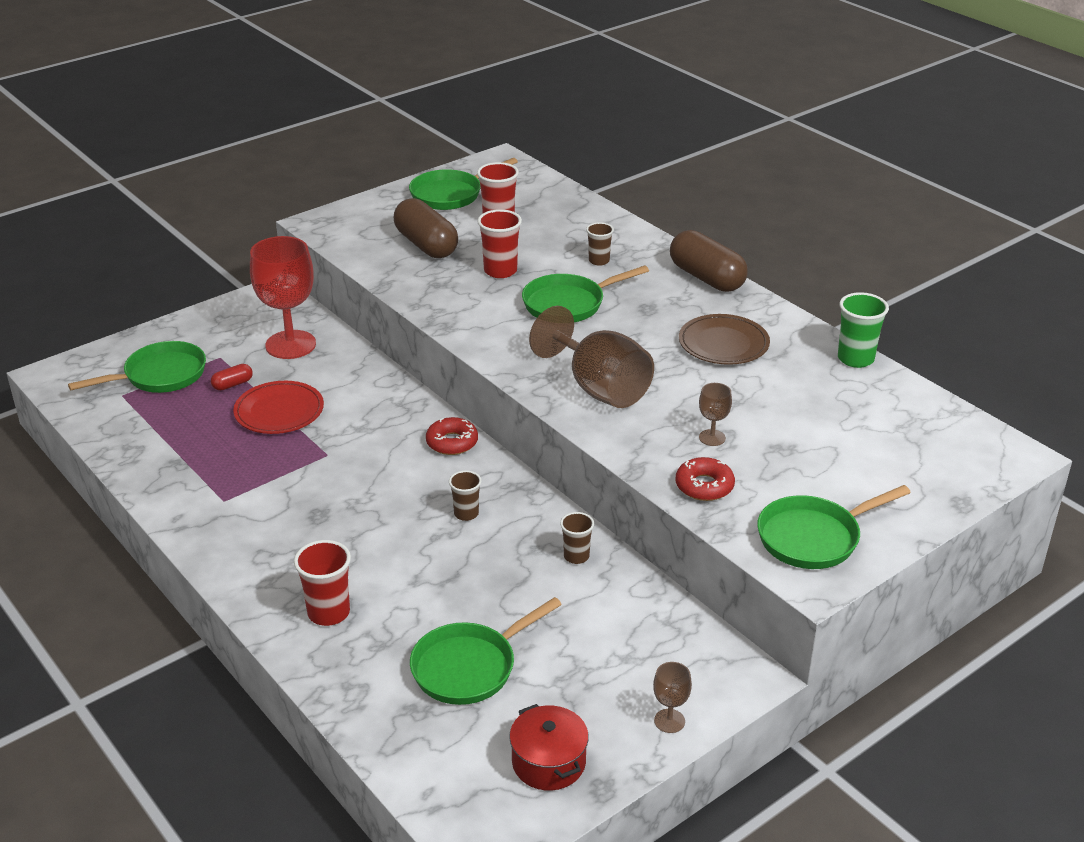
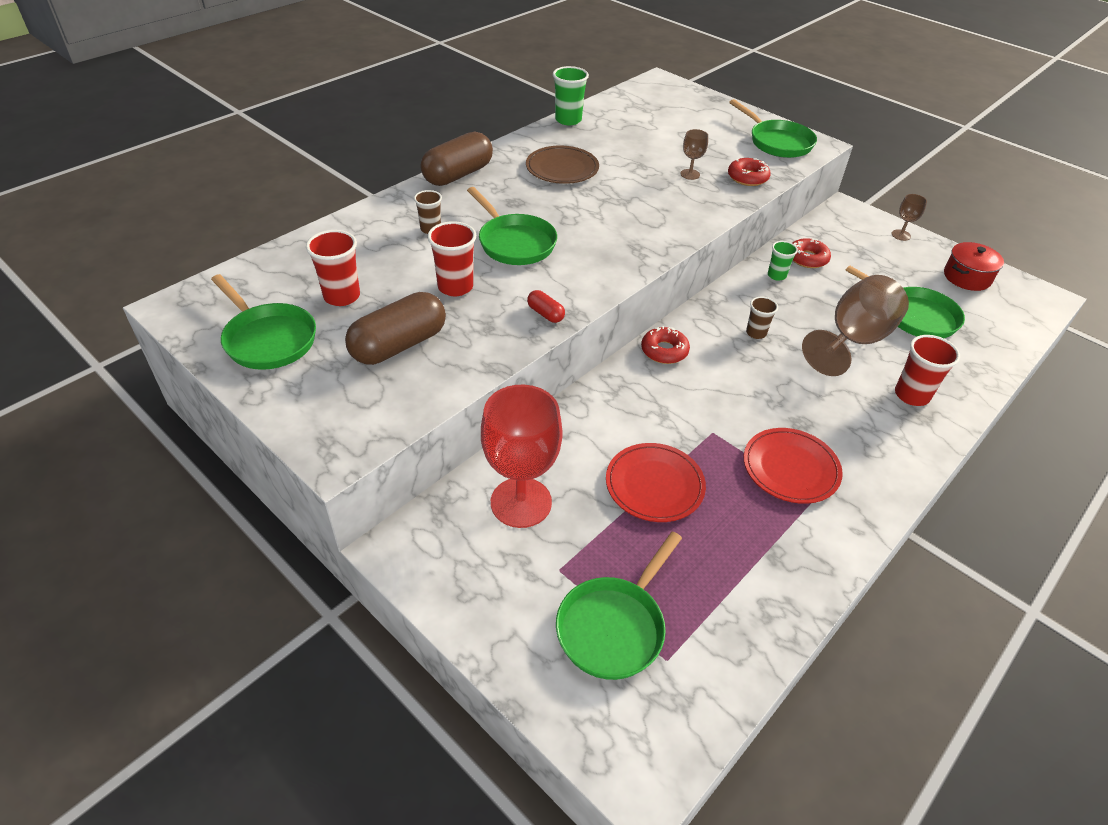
camera: 100 degrees left, 10 degrees up
(160, 375) = (614, 626): green pan -> green pan turned 105 degrees counterclockwise
(233, 384) = (615, 541): red capsule -> red capsule (545, 314)
(264, 494) = (790, 468): none -> red plate
(576, 556) = (776, 275): brown cup -> green cup
(599, 388) = (645, 222): brown goblet -> brown goblet (853, 340)
(612, 595) = (807, 258): none -> red donut

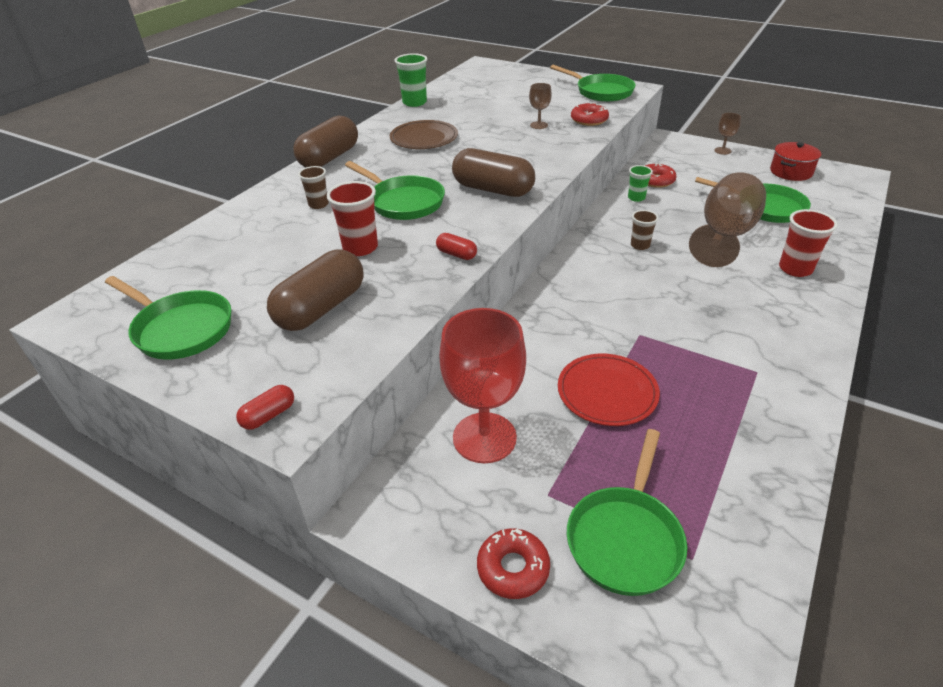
camera: 10 degrees left, 5 degrees down
(322, 442) = (269, 415): none -> red capsule
(342, 296) = (248, 276): red cup -> none
(610, 246) = (493, 190): none -> brown capsule
(664, 351) = (566, 275): red donut -> red donut (513, 568)
(790, 468) = (723, 350): red plate -> none

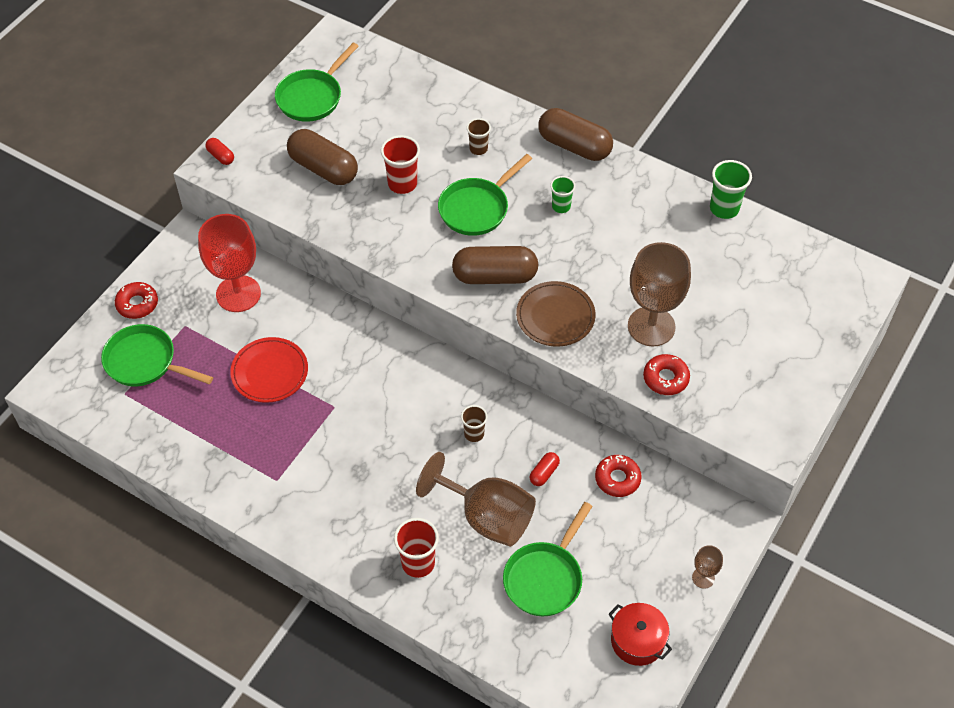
camera: 90 degrees right, 15 degrees up
(424, 138) = (618, 220): brown plate -> brown plate (555, 316)
(456, 254) = (384, 247): red capsule -> red capsule (544, 473)
(493, 190) = (495, 276): brown capsule -> brown capsule turned 60 degrees clockwise
(539, 125) = (651, 326): brown goblet -> brown goblet, size x2.25
(601, 92) = (762, 405): green pan -> none
(636, 198) = (575, 450): green cup -> green cup (561, 206)

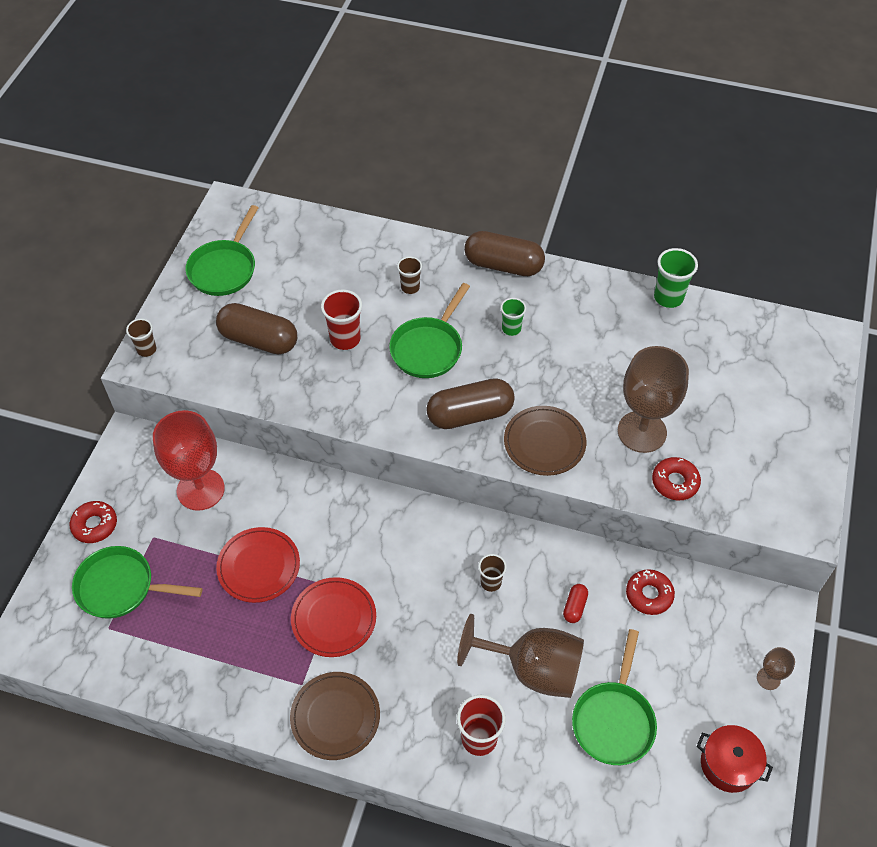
camera: 15 degrees left, 0 degrees up
(220, 156) = (146, 349): red capsule -> brown cup
(297, 514) = (335, 717): none -> brown plate
(322, 432) = (334, 619): none -> red plate

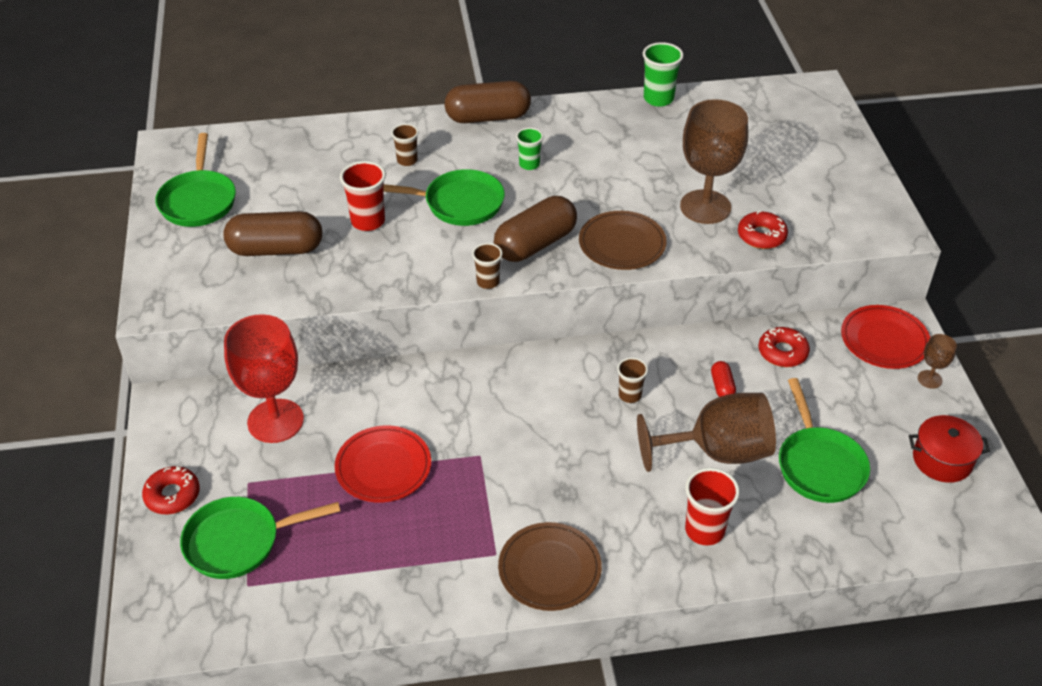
camera: 25 degrees left, 10 degrees down
(146, 349) = (154, 295): brown cup -> brown cup (488, 282)
(334, 619) = (492, 483): red plate -> red plate (884, 340)
(428, 348) = (458, 204): green pan -> green pan turned 90 degrees counterclockwise

